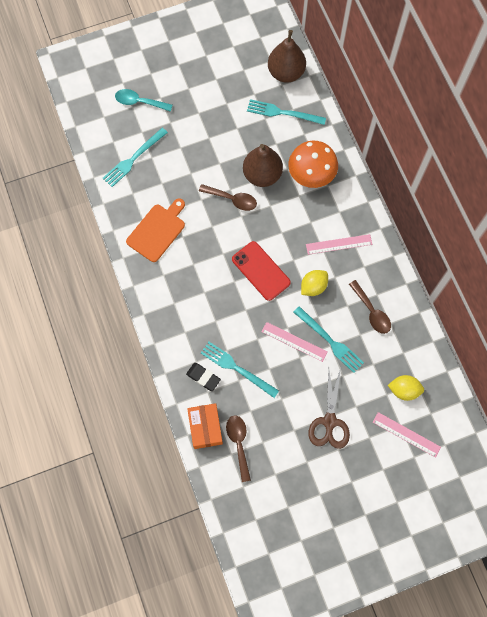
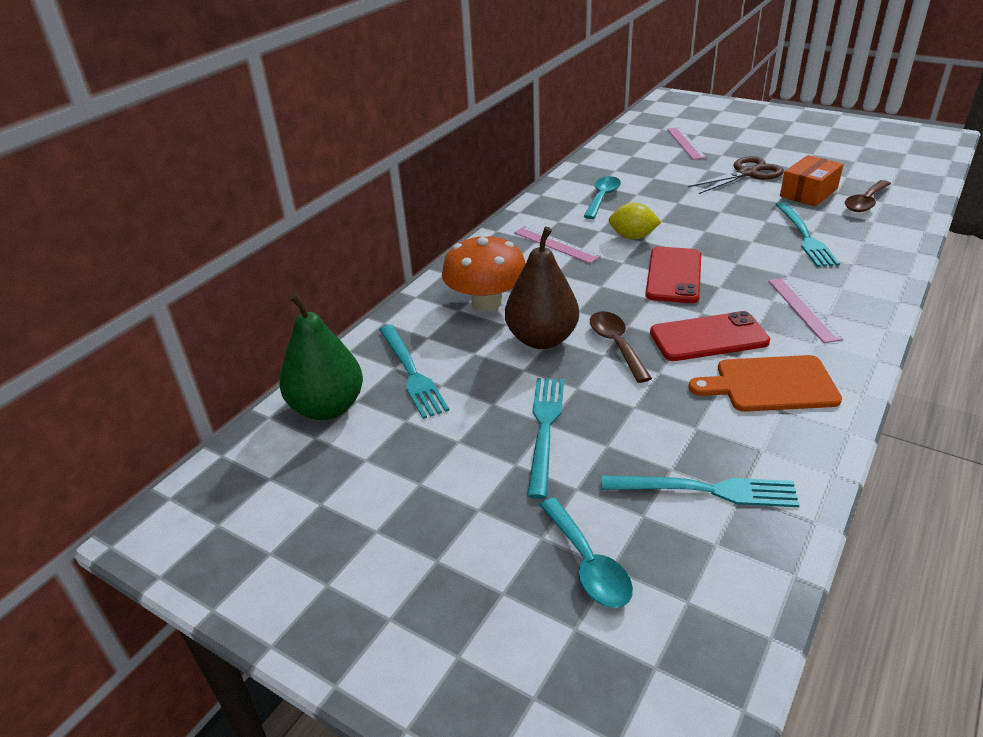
camera: 125 degrees left, 35 degrees down
(203, 377) = (857, 250): black eraser -> none
(204, 238) = (708, 337): none -> red phone
(205, 428) = (895, 224): orange box -> orange box (808, 192)
(286, 73) = (327, 407): brown pear -> green pear
(294, 341) = (711, 220): pink ruler -> pink ruler (803, 309)
(329, 341) = (673, 204): turquoise fork -> turquoise fork (545, 429)
(371, 311) = (602, 198): brown spoon -> turquoise spoon
(404, 390) = (649, 157): yellow lemon -> none

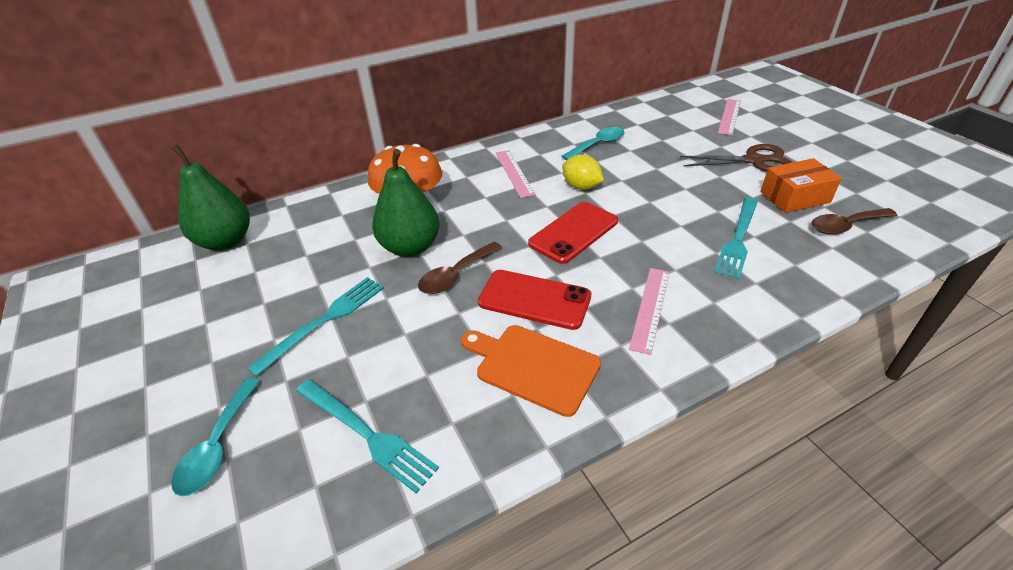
camera: 30 degrees right, 5 degrees up
(411, 372) = (300, 237): turquoise fork -> none
(542, 339) = (410, 247): brown pear -> green pear
(616, 345) = (456, 275): brown spoon -> brown spoon turned 150 degrees counterclockwise

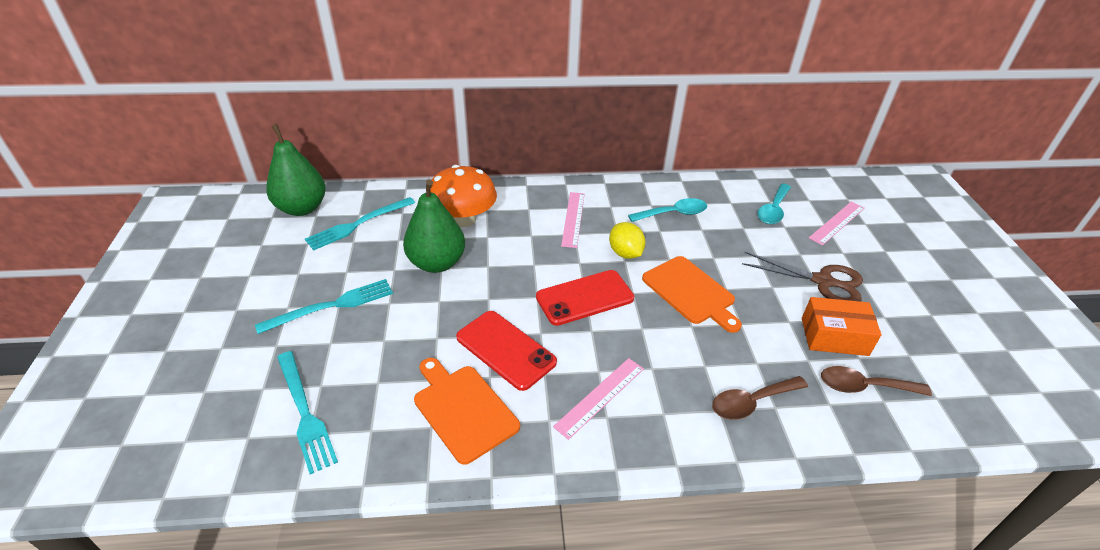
camera: 20 degrees right, 0 degrees up
(218, 445) = (204, 378): turquoise spoon -> turquoise spoon (773, 210)
(456, 275) = (456, 302): brown spoon -> brown spoon (752, 402)
(659, 200) = (690, 292): none -> orange cutting board
(738, 239) = (737, 360): turquoise fork -> turquoise fork (358, 224)

